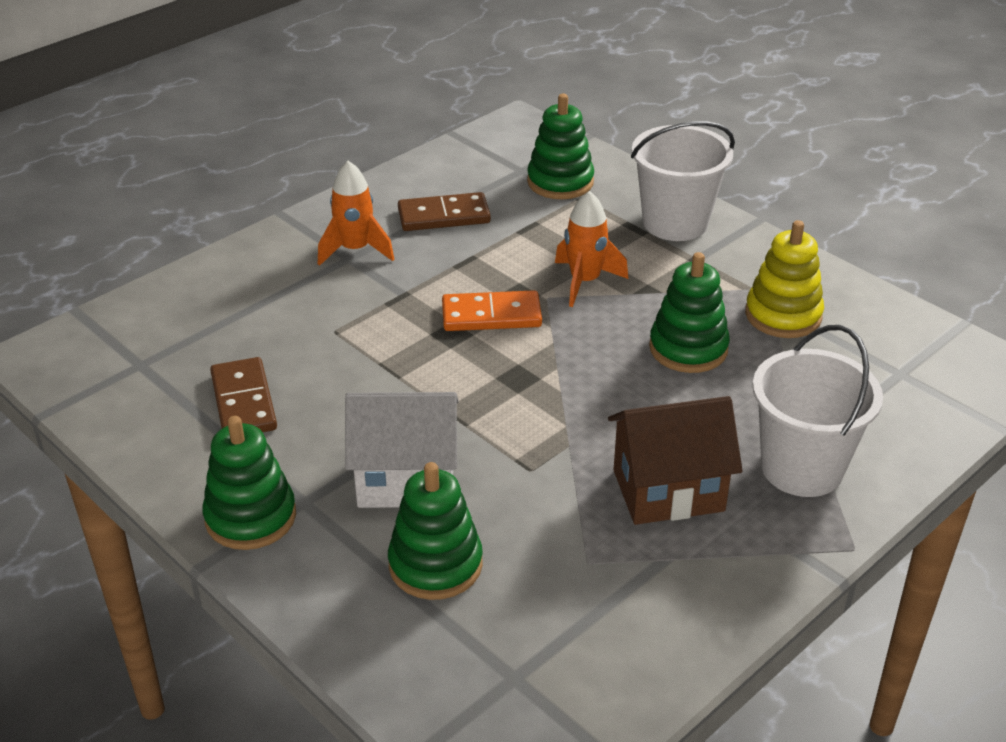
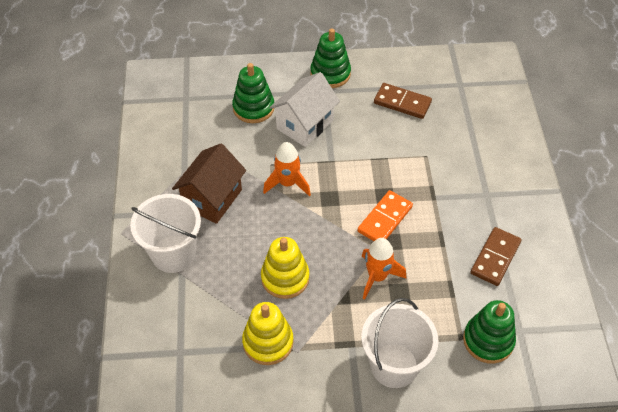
camera: 130 degrees right, 15 degrees up
(355, 250) = (491, 200): orange rocket -> orange rocket (287, 183)
(688, 348) = (285, 278): green stacking toy -> yellow stacking toy

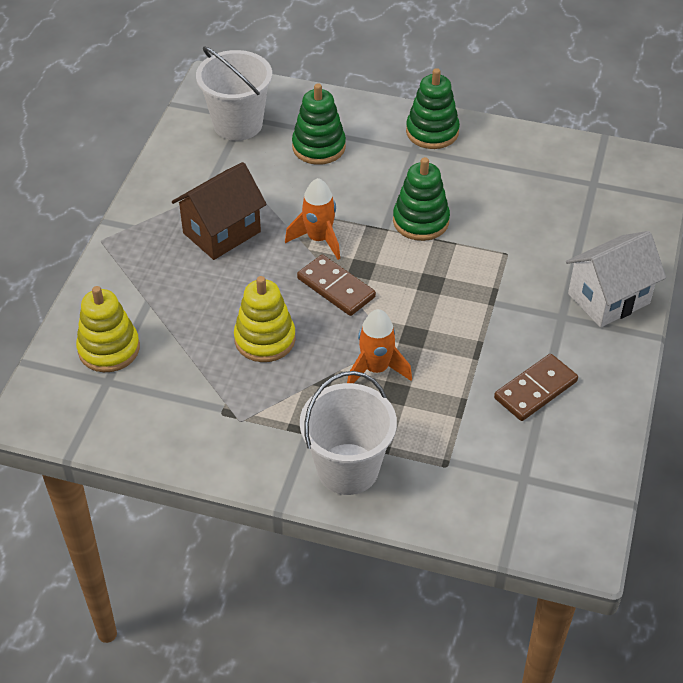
camera: 20 degrees right, 5 degrees down
(173, 254) = (149, 278): white bucket -> white bucket (238, 124)
(268, 342) = (211, 400): yellow stacking toy -> yellow stacking toy (109, 349)
(304, 125) = (371, 180): white house -> white house (608, 298)
(385, 219) = (417, 309): orange domino -> none
(402, 103) = (506, 186): brown domino -> brown domino (336, 288)
(488, 340) = (478, 477): green stacking toy -> green stacking toy (420, 221)

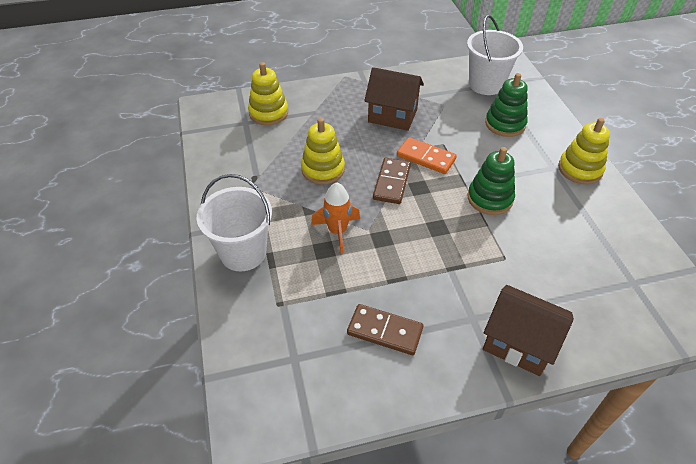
camera: 60 degrees right, 0 degrees up
(319, 239) = (426, 157): orange rocket -> orange domino
(432, 132) = (580, 169): green stacking toy -> yellow stacking toy
(608, 298) = (518, 343): white house -> brown house

